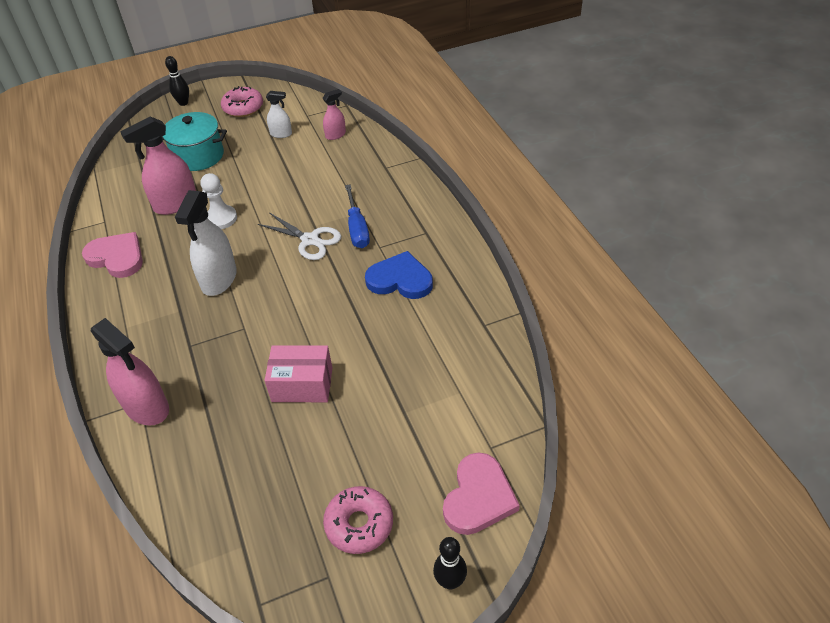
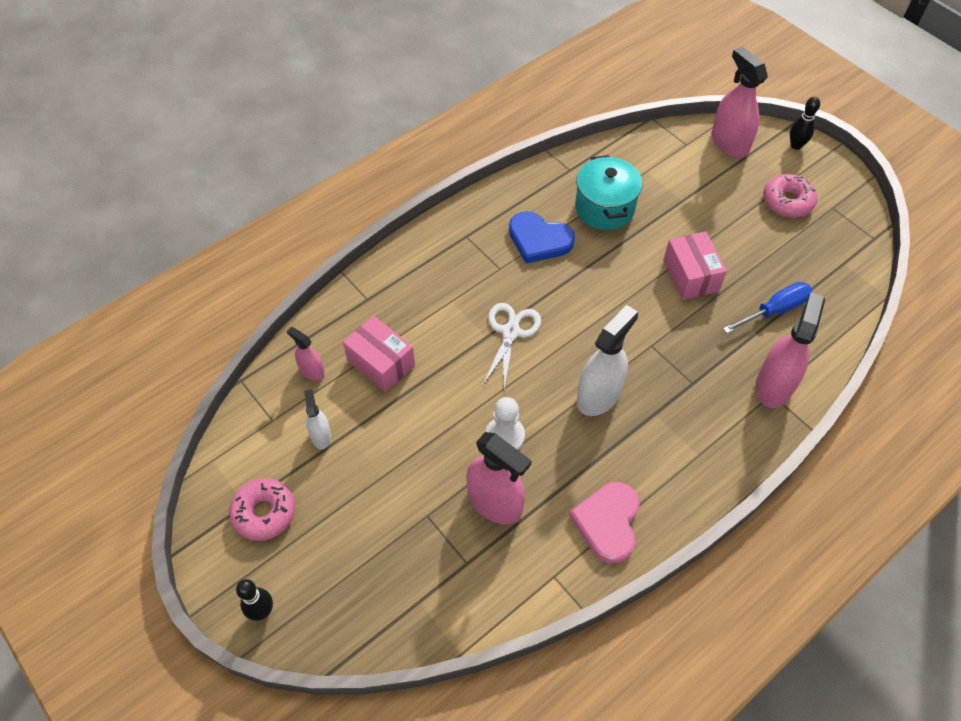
camera: 110 degrees left, 10 degrees up
(198, 156) = (391, 522): turquoise pot -> turquoise pot (604, 208)
(219, 279) = (598, 395): white spray bottle -> white spray bottle turned 45 degrees counterclockwise
(322, 167) = (381, 363): none -> pink box
(357, 229) = (479, 295): blue screwdriver -> blue screwdriver (774, 310)
(400, 279) = (539, 240): blue heart -> blue heart turned 60 degrees counterclockwise
(478, 497) = (729, 143): pink heart -> pink spray bottle

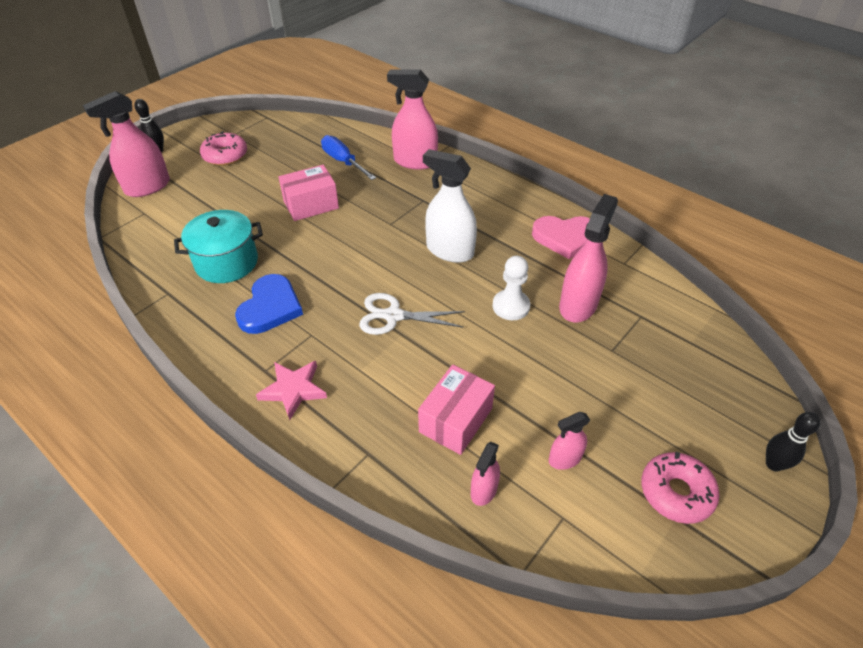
camera: 100 degrees left, 10 degrees down
(321, 436) = (565, 459): white spray bottle -> pink spray bottle
(441, 254) = (293, 390): none -> pink star

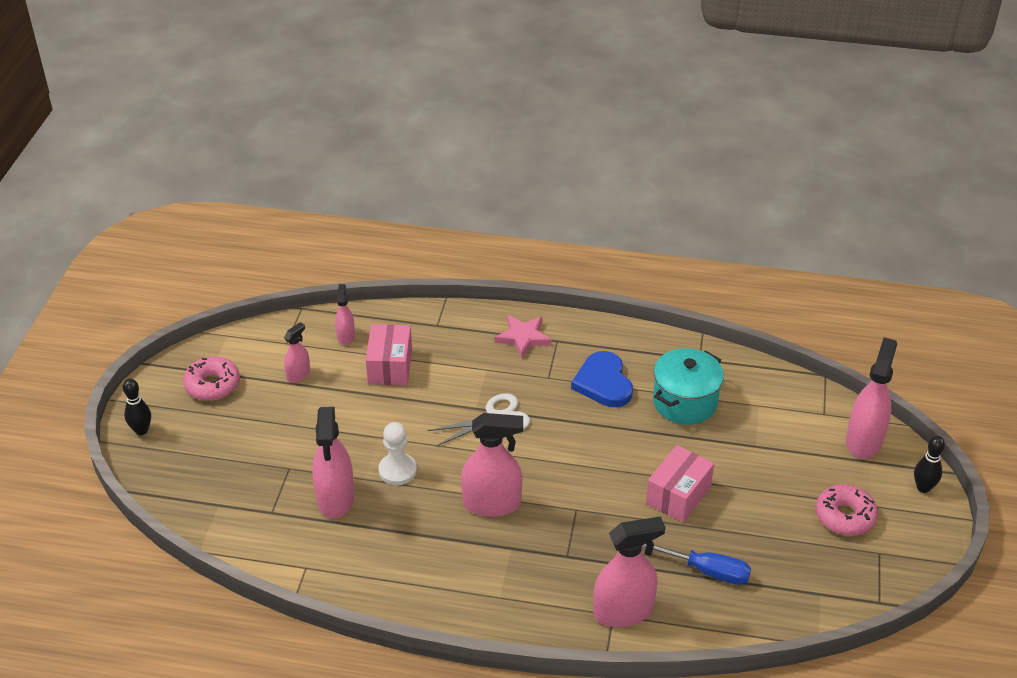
camera: 150 degrees right, 5 degrees down
(449, 251) = (492, 503): white spray bottle -> pink spray bottle
(565, 237) = (381, 573): pink heart -> none

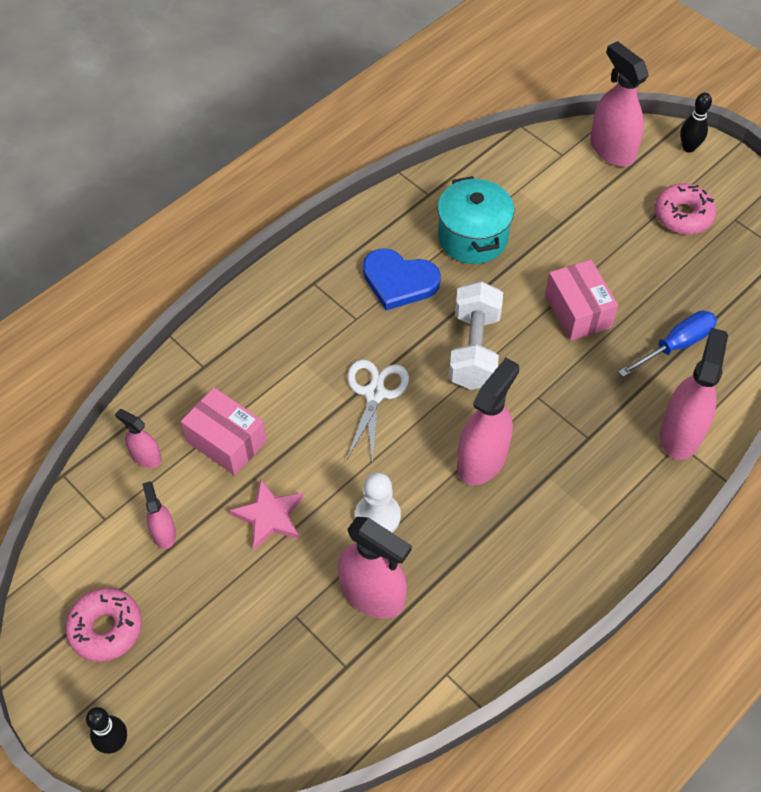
camera: 55 degrees left, 15 degrees up
(523, 337) = (286, 306): pink star -> pink star (269, 516)
(583, 453) = (474, 350): none -> white dumbbell

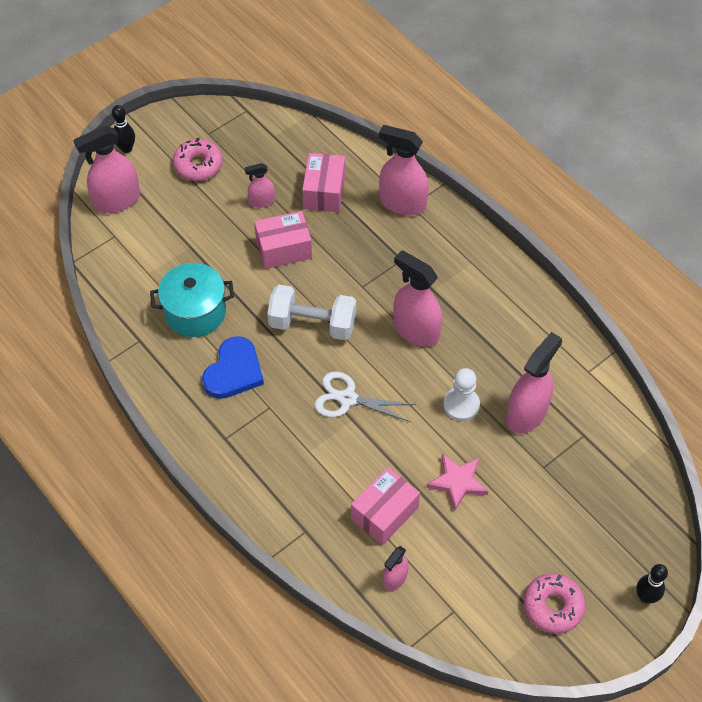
camera: 85 degrees left, 0 degrees up
(164, 533) = (469, 563): pink spray bottle -> pink spray bottle (261, 201)
(676, 345) = (324, 192): blue screwdriver -> pink box

